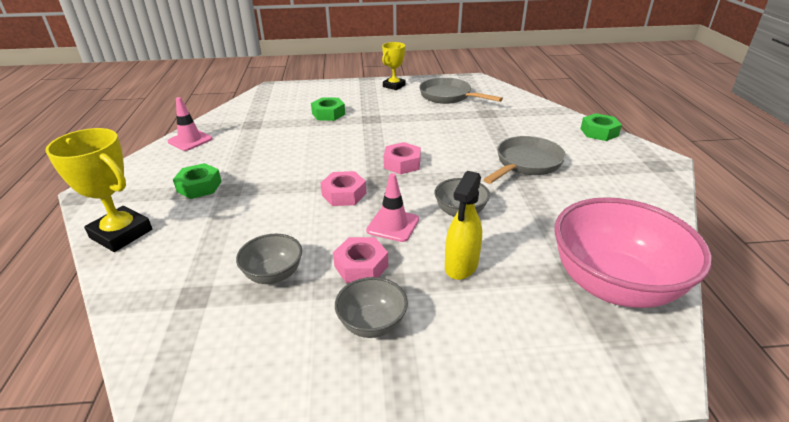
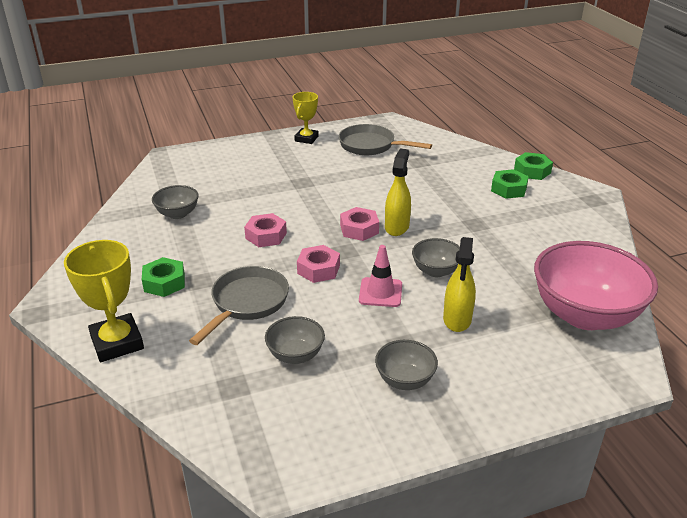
camera: 15 degrees left, 0 degrees up
(121, 233) = (117, 342): yellow trophy -> yellow trophy turned 45 degrees clockwise
(190, 140) = (117, 232): pink traffic cone -> none
(249, 132) = (177, 214): none -> grey bowl
(328, 114) = (253, 182): green nut -> green nut (508, 189)
(361, 266) = (370, 334): pink nut -> pink nut (266, 236)
(439, 166) = (397, 227): none -> yellow spray bottle
(526, 163) = (476, 213): grey pan -> grey pan (247, 303)

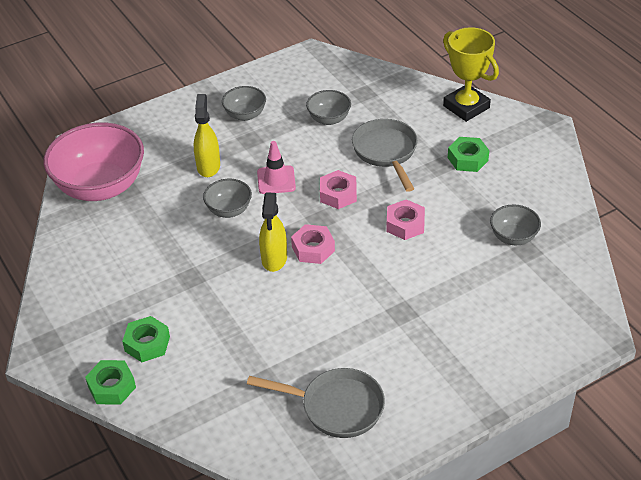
camera: 170 degrees right, 10 degrees up
(247, 303) = (386, 152): grey pan -> grey pan turned 150 degrees clockwise
(306, 139) = (434, 408): yellow trophy -> none

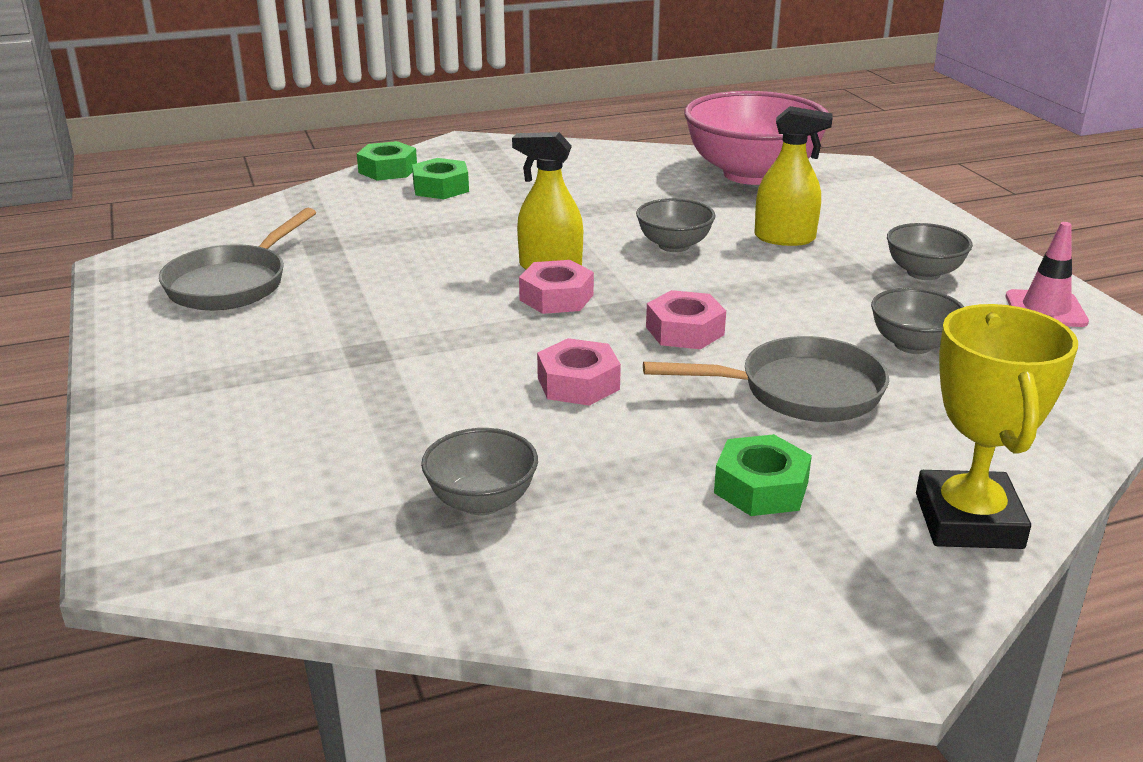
camera: 100 degrees right, 15 degrees down
(276, 180) = (738, 284): pink traffic cone -> pink traffic cone (1045, 309)
(466, 107) = (968, 520): yellow trophy -> yellow trophy turned 60 degrees counterclockwise

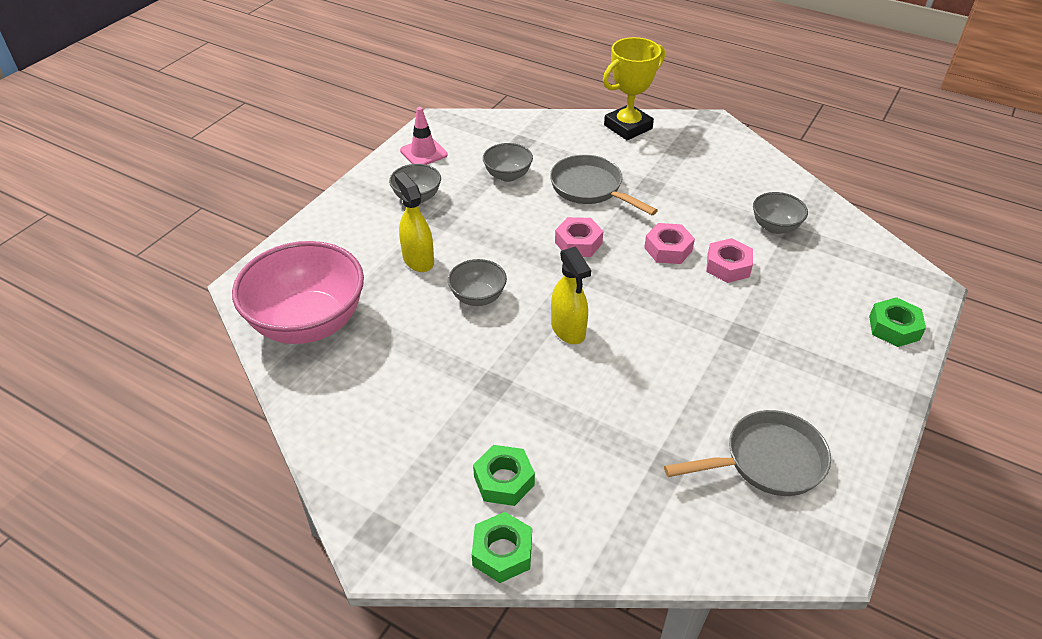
camera: 130 degrees left, 15 degrees up
(556, 297) = (599, 305): pink nut -> pink nut (728, 266)
(761, 487) = (671, 171): green nut -> green nut (894, 328)

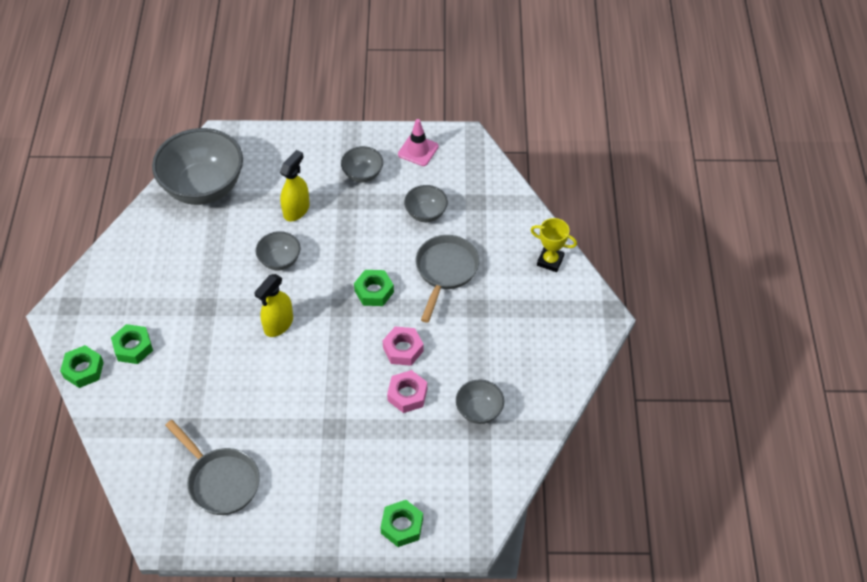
camera: 60 degrees right, 10 degrees up
(308, 323) = (203, 187): pink bowl -> grey bowl
(578, 243) = (374, 291): pink nut -> green nut
(628, 127) = (550, 261): yellow trophy -> yellow trophy, size x0.64

